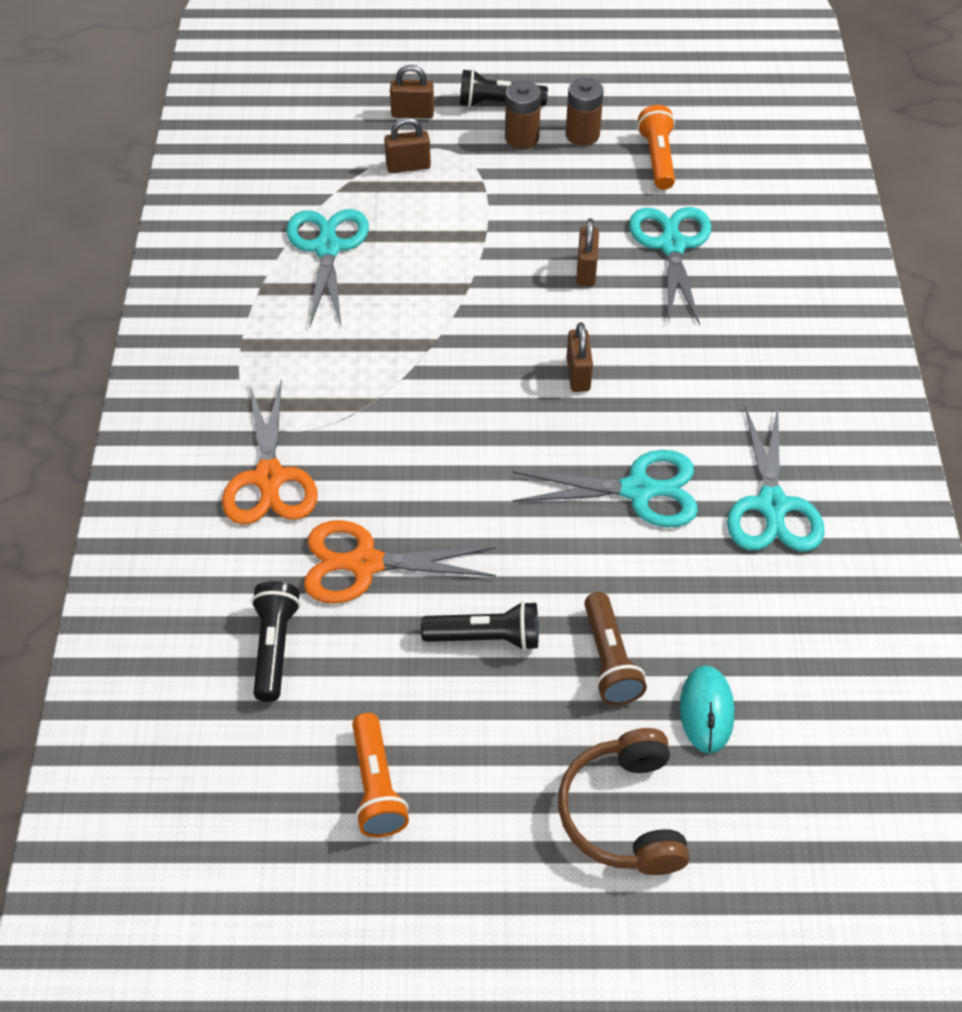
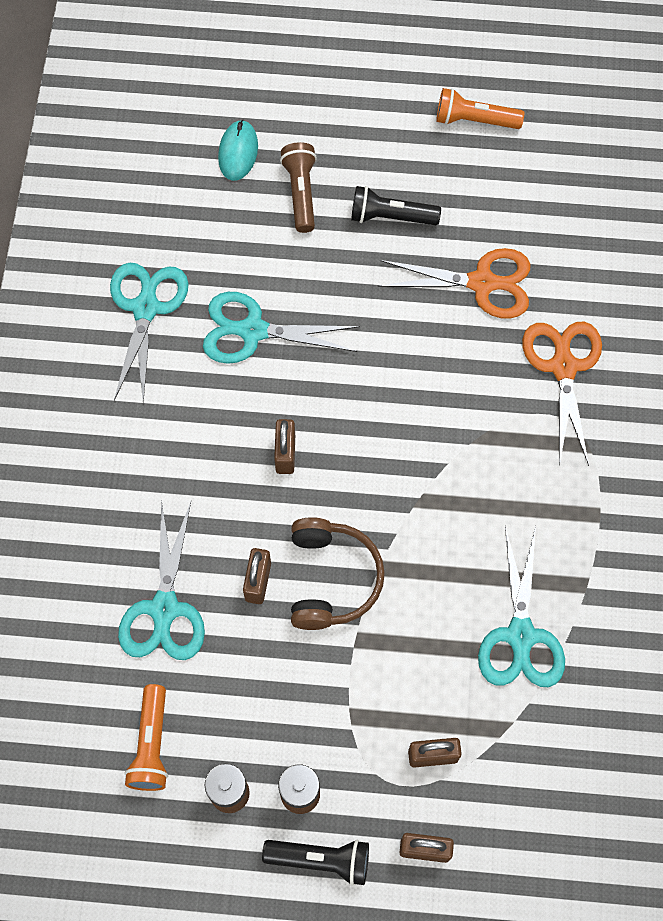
camera: 175 degrees left, 15 degrees up
(275, 647) = (549, 221): black flashlight -> none
(376, 786) = (474, 120): orange flashlight -> orange flashlight turned 75 degrees counterclockwise
(624, 813) = (309, 91): brown headphones -> brown headphones (331, 579)

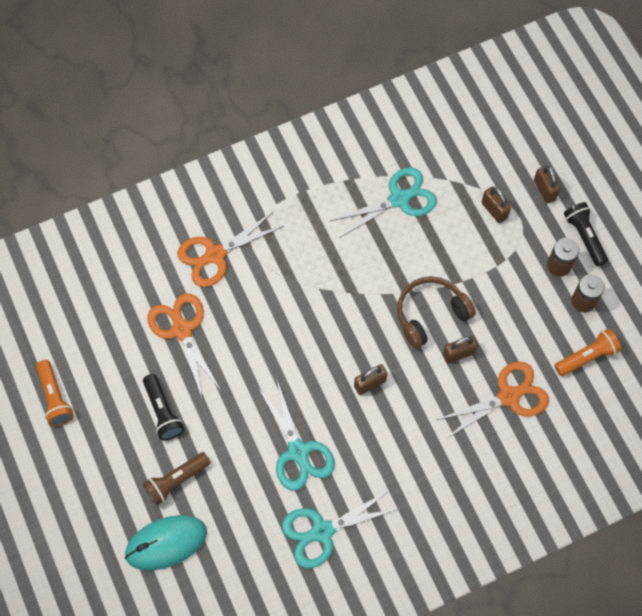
camera: 120 degrees left, 0 degrees up
(164, 609) = (508, 396): turquoise scissors -> orange scissors
(238, 152) = (166, 543): turquoise mouse -> turquoise mouse, size x1.54

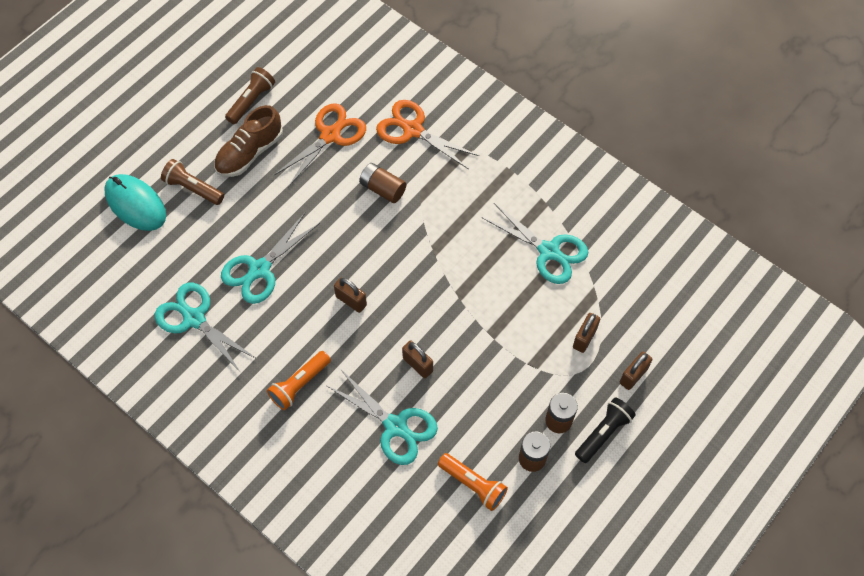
camera: 65 degrees right, 5 degrees down
(55, 398) = (227, 73): orange flashlight -> orange flashlight (299, 384)
(102, 387) = (251, 101): none -> brown flashlight
(163, 412) = (250, 153): black flashlight -> brown shoe
(266, 308) = (382, 189): none -> brown battery
(430, 314) = (445, 324): brown headphones -> none
(508, 396) = (395, 426): orange scissors -> turquoise scissors

